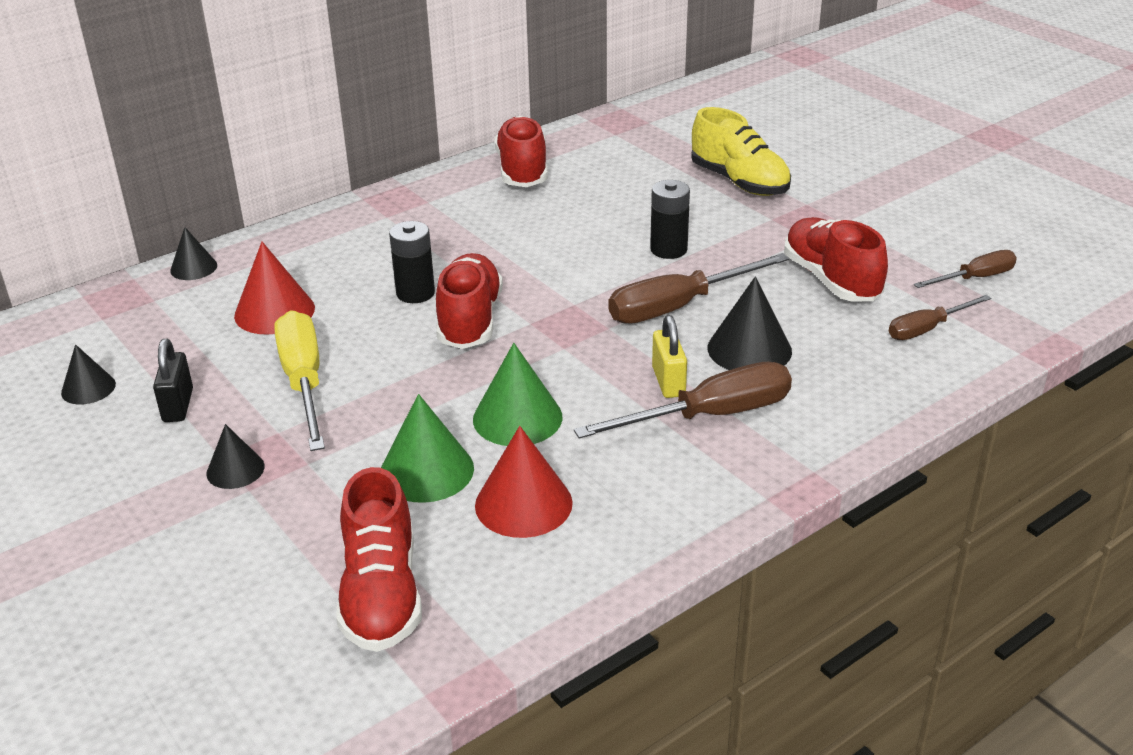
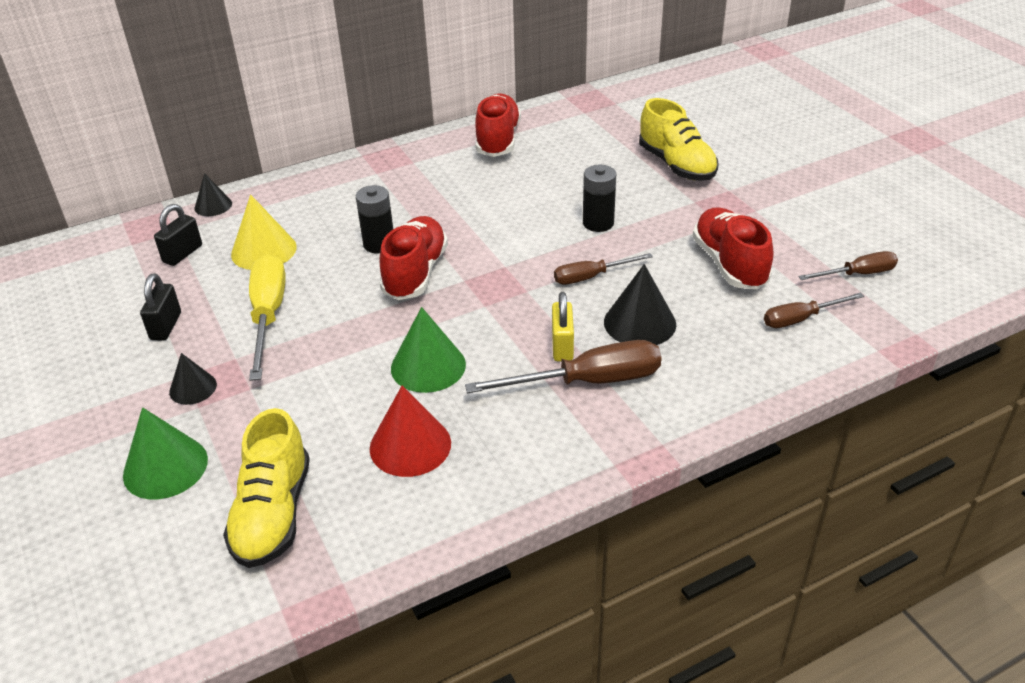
camera: 10 degrees right, 5 degrees up
(88, 388) = (103, 304): black cone -> none
(172, 324) = (182, 254): none -> black padlock
(274, 312) = (264, 250): red cone -> yellow cone
(381, 594) = (273, 513): red shoe -> yellow shoe
(426, 471) = (341, 406): green cone -> green cone (165, 467)
(678, 306) = (591, 277): brown screwdriver -> brown screwdriver, size x0.60

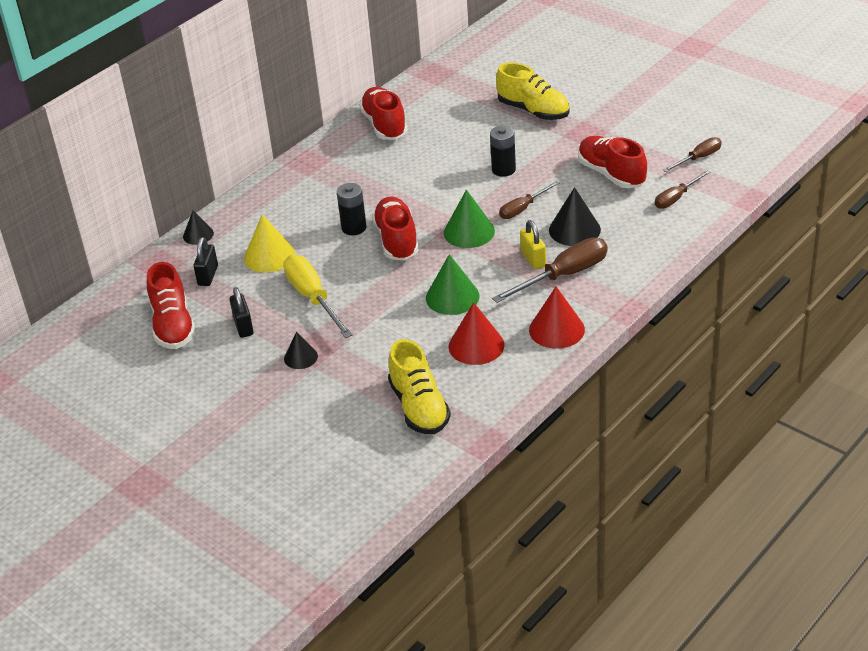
camera: 20 degrees left, 0 degrees up
(96, 301) = (173, 325): none -> red shoe
(165, 467) = (325, 406): green cone -> green cone (469, 232)
(530, 458) = (556, 329): none -> red cone

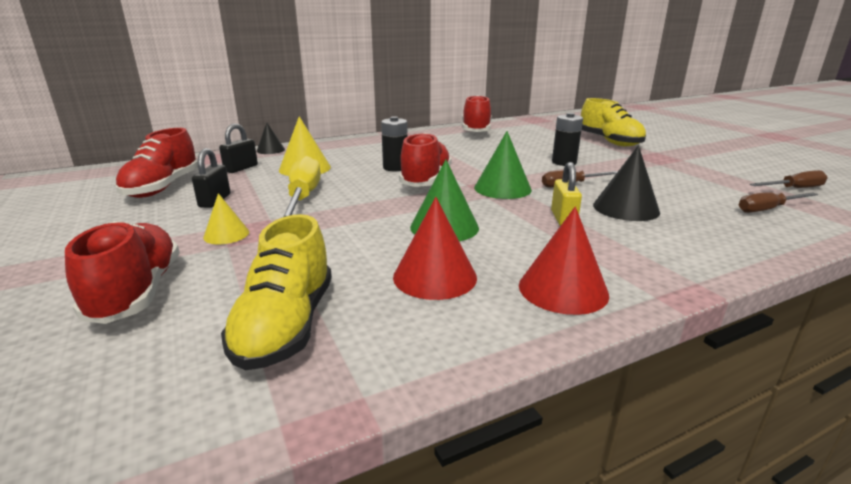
camera: 20 degrees right, 15 degrees down
(300, 357) = (226, 234): black cone -> yellow cone
(564, 275) = (597, 240): brown screwdriver -> none
(611, 174) = (682, 182): red shoe -> red shoe (137, 292)

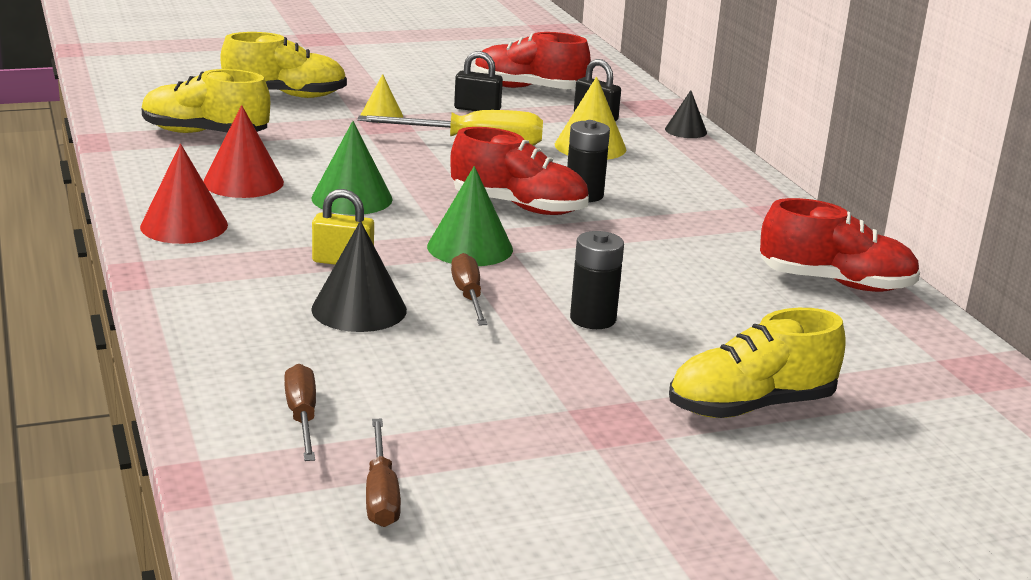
camera: 95 degrees right, 0 degrees up
(137, 292) = (285, 95): red shoe -> yellow shoe

